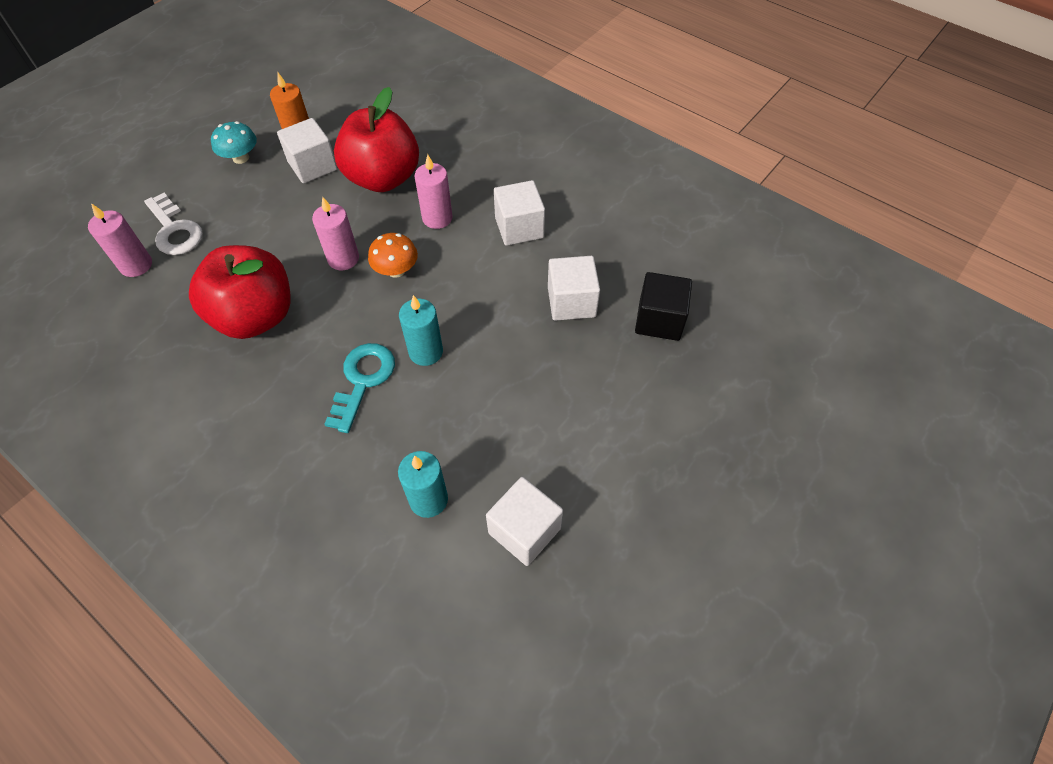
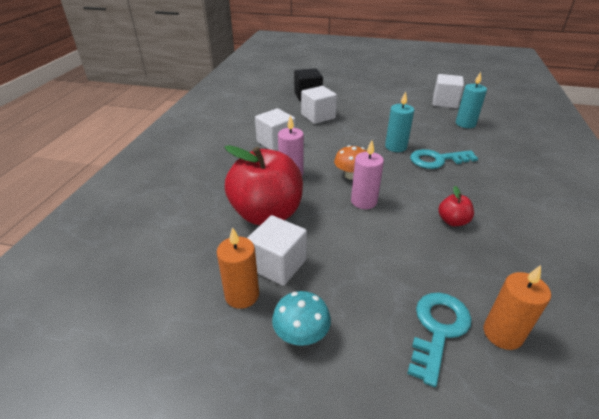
camera: 115 degrees left, 20 degrees down
(136, 265) = (502, 333): pink candle -> orange candle
(175, 230) = (438, 329): white key -> turquoise key
(255, 316) = (452, 221): red apple -> red apple, size x0.43

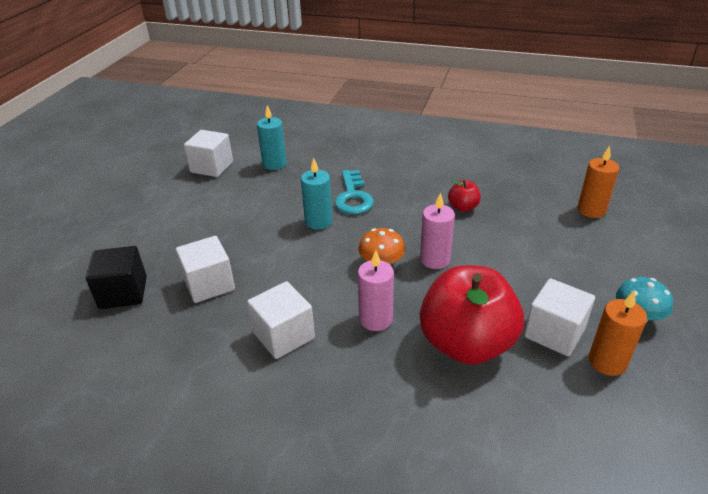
camera: 85 degrees left, 0 degrees up
(438, 329) = (600, 239): turquoise key -> none

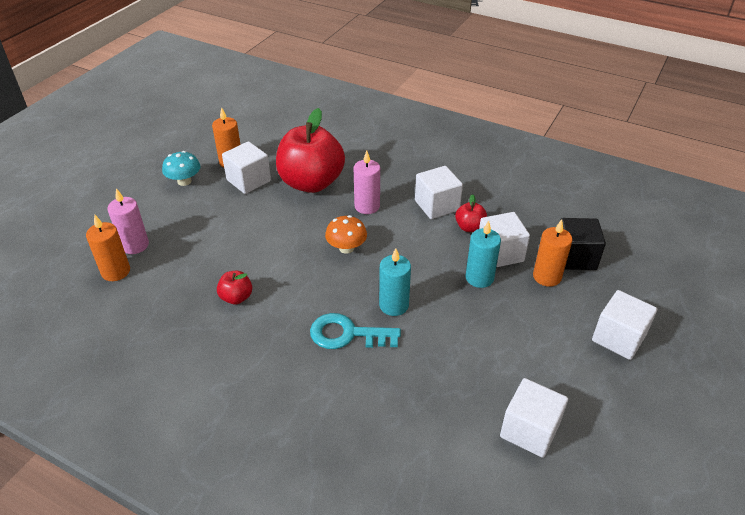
camera: 170 degrees left, 5 degrees up
(117, 226) = (618, 338): none -> white cube
(164, 267) = (547, 276): none -> orange candle
(241, 310) = (469, 227): none -> red apple
(274, 164) = (438, 419): turquoise candle -> turquoise candle (479, 278)
(353, 197) = (347, 334): turquoise key -> turquoise key turned 90 degrees counterclockwise
(435, 259) = (298, 245): pink candle -> pink candle (135, 245)

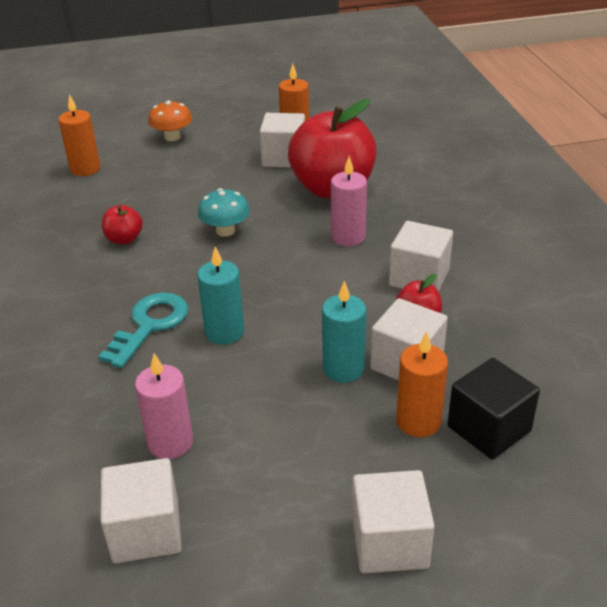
camera: 50 degrees right, 5 degrees down
(135, 245) = (126, 158): pink candle -> pink candle (170, 442)
(184, 181) = (235, 132): turquoise mushroom -> turquoise mushroom (225, 231)
(346, 248) = (268, 259): orange mushroom -> orange mushroom (172, 137)
(347, 334) = (149, 325): turquoise key -> turquoise key turned 60 degrees clockwise

